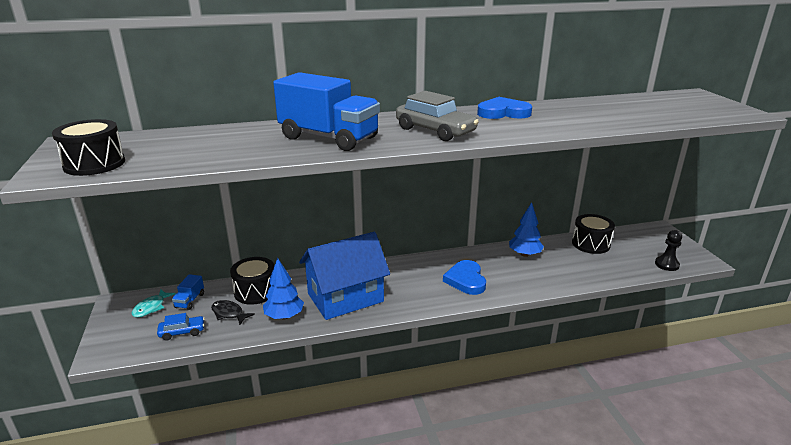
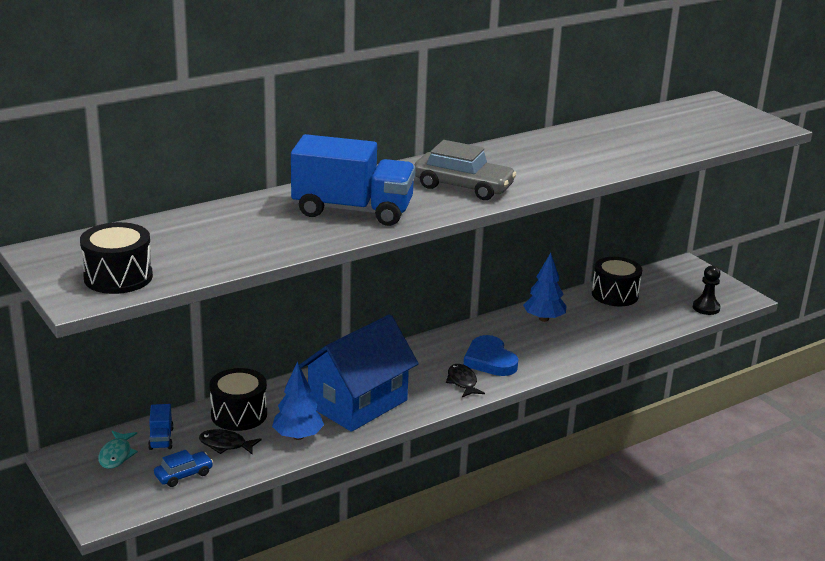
camera: 20 degrees left, 0 degrees up
(435, 294) = (462, 382): none -> black fish
(503, 113) = (520, 152): blue heart -> none

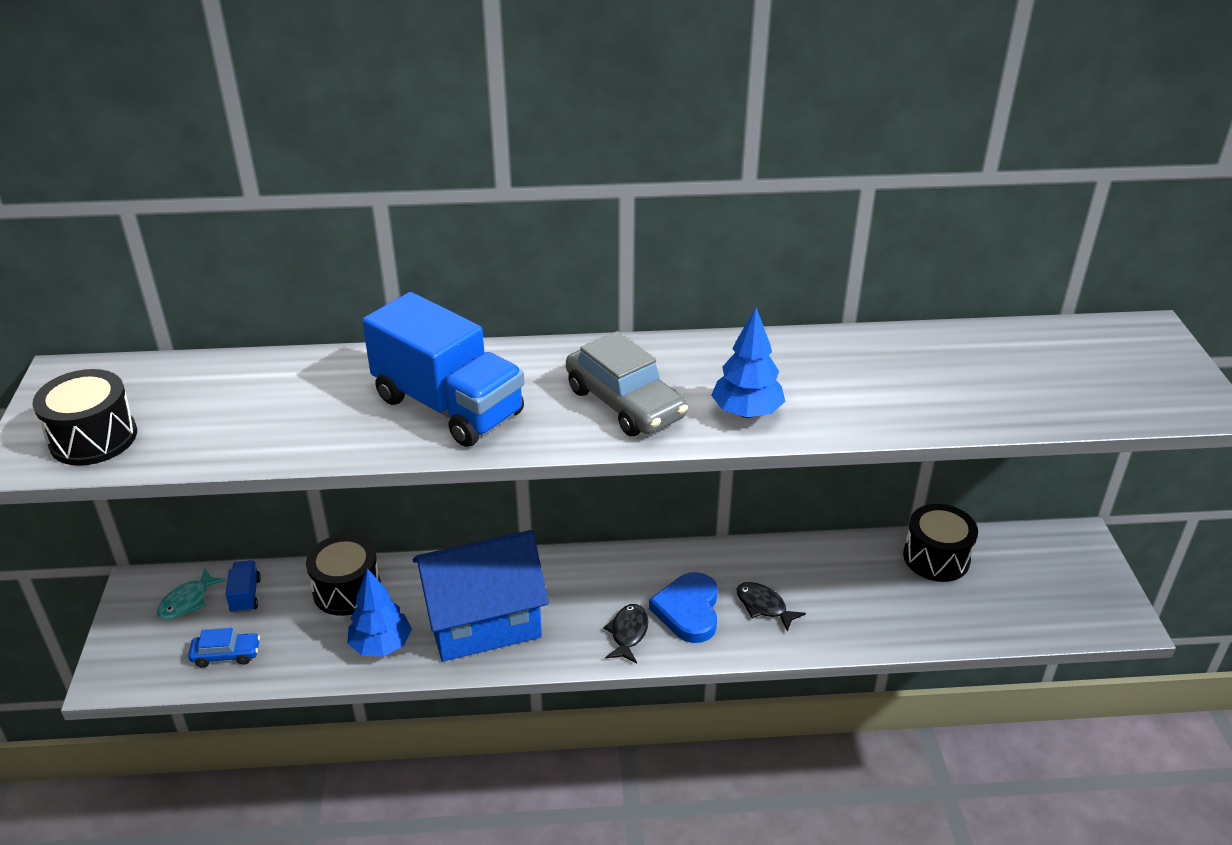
camera: 30 degrees right, 10 degrees up
(161, 439) = (245, 595): blue truck -> blue truck turned 150 degrees clockwise
(225, 445) = (299, 629): black fish -> black fish (764, 606)
(543, 319) = (808, 567): blue tree -> blue tree (746, 412)
(706, 308) = (1053, 622): black pawn -> none

